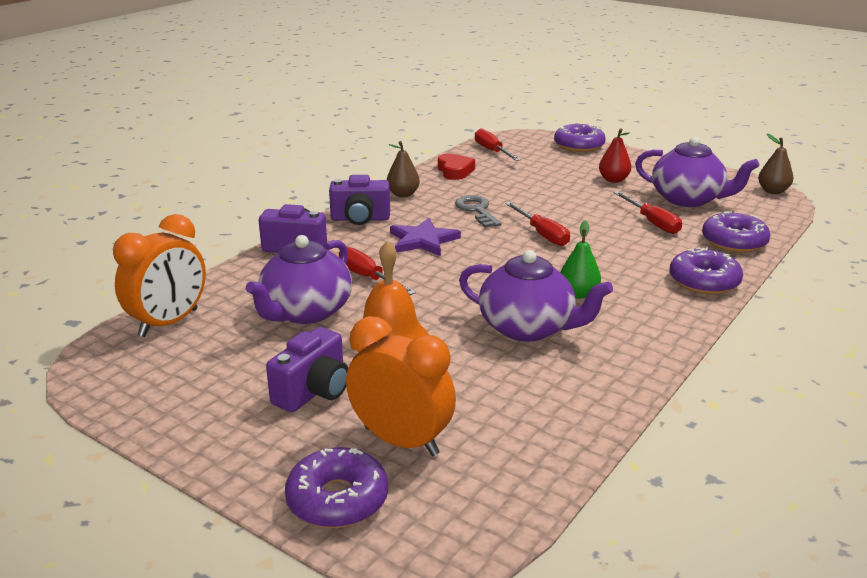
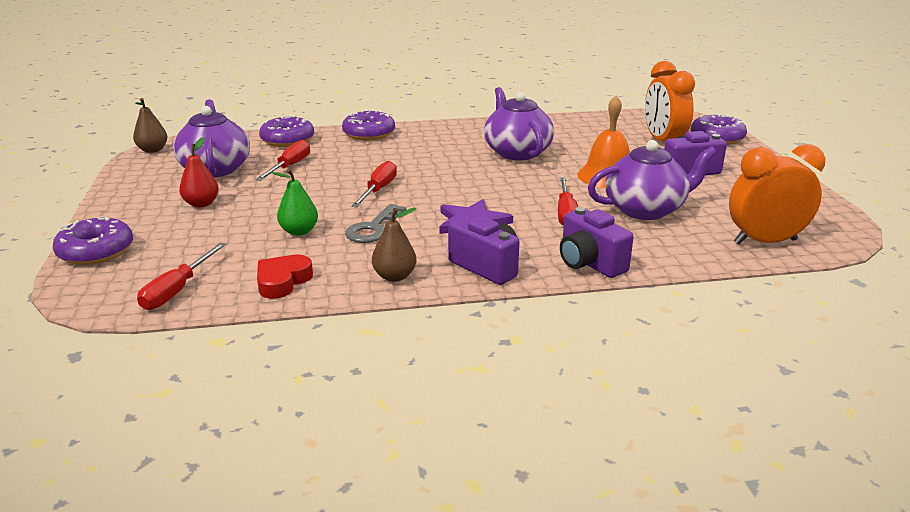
camera: 135 degrees left, 0 degrees up
(578, 294) = (450, 154): green pear -> green pear (299, 231)

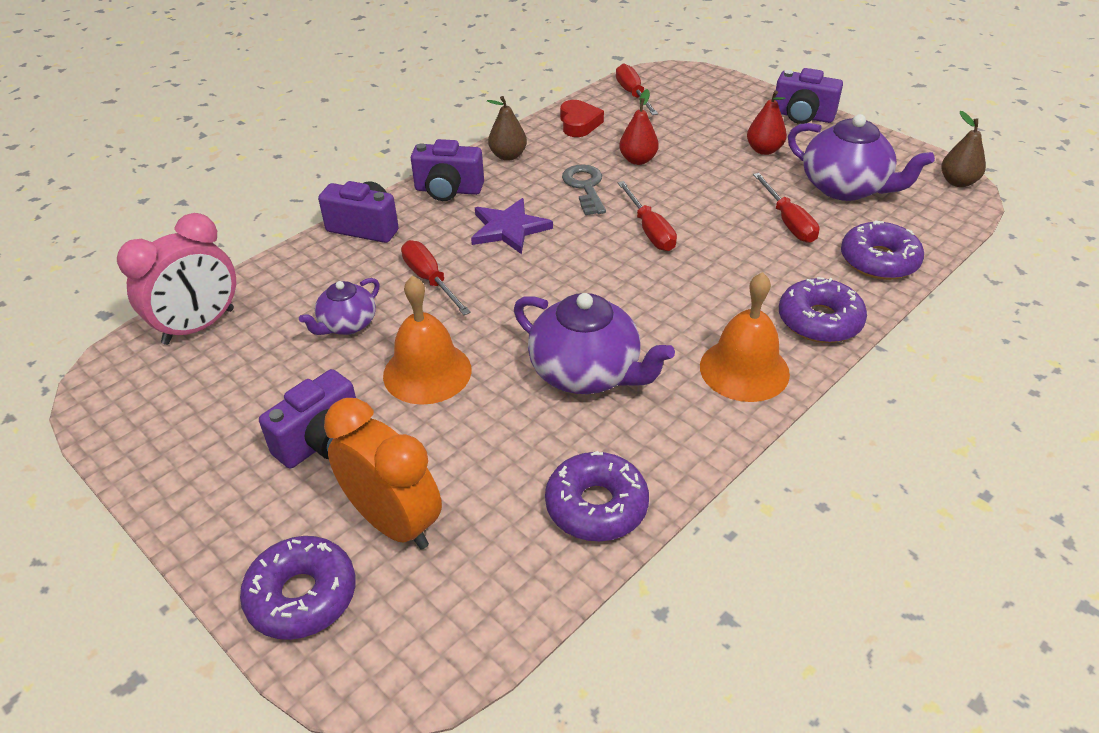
camera: 145 degrees right, 15 degrees up
(96, 251) = (740, 92): purple donut -> purple donut (596, 506)
(114, 214) = (802, 116): none -> purple camera
(299, 231) = (638, 160): green pear -> red pear
(437, 132) = (744, 369): none -> orange bell
(645, 209) = (347, 324): purple teapot -> purple teapot, size x0.57
(765, 242) = (199, 326): orange clock -> pink clock

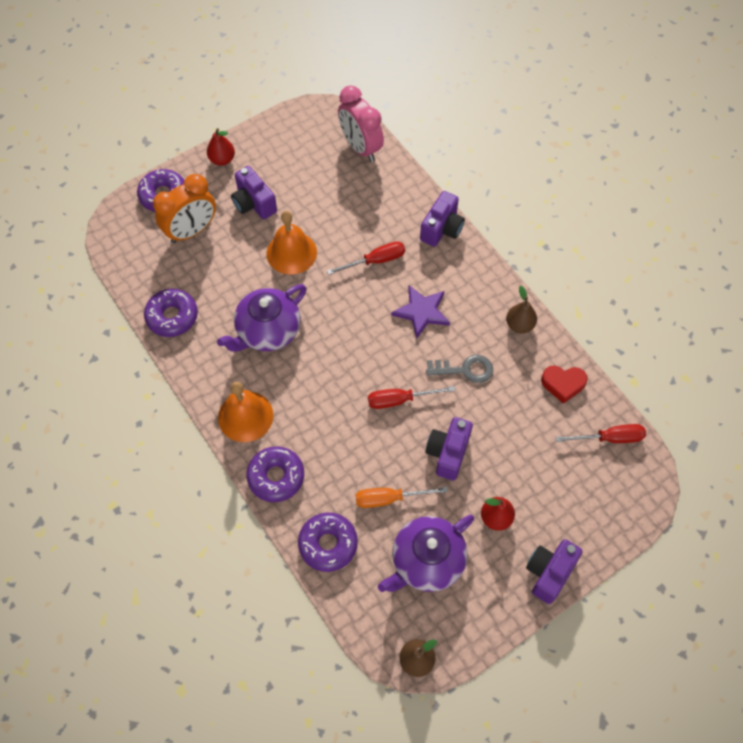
camera: 100 degrees right, 20 degrees up
(347, 324) = (343, 216): purple teapot -> none
(448, 190) = (478, 280): purple camera -> purple camera (448, 453)
(638, 160) = (497, 415): red pear -> red pear (222, 159)
(788, 222) = (389, 498): red screwdriver -> orange screwdriver

